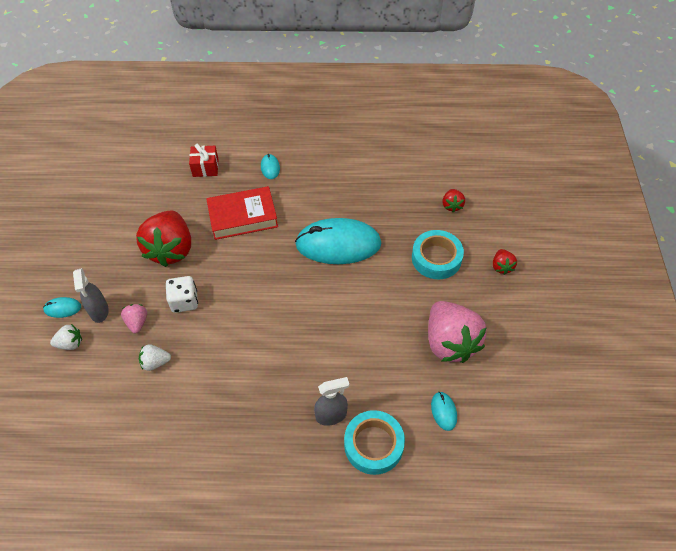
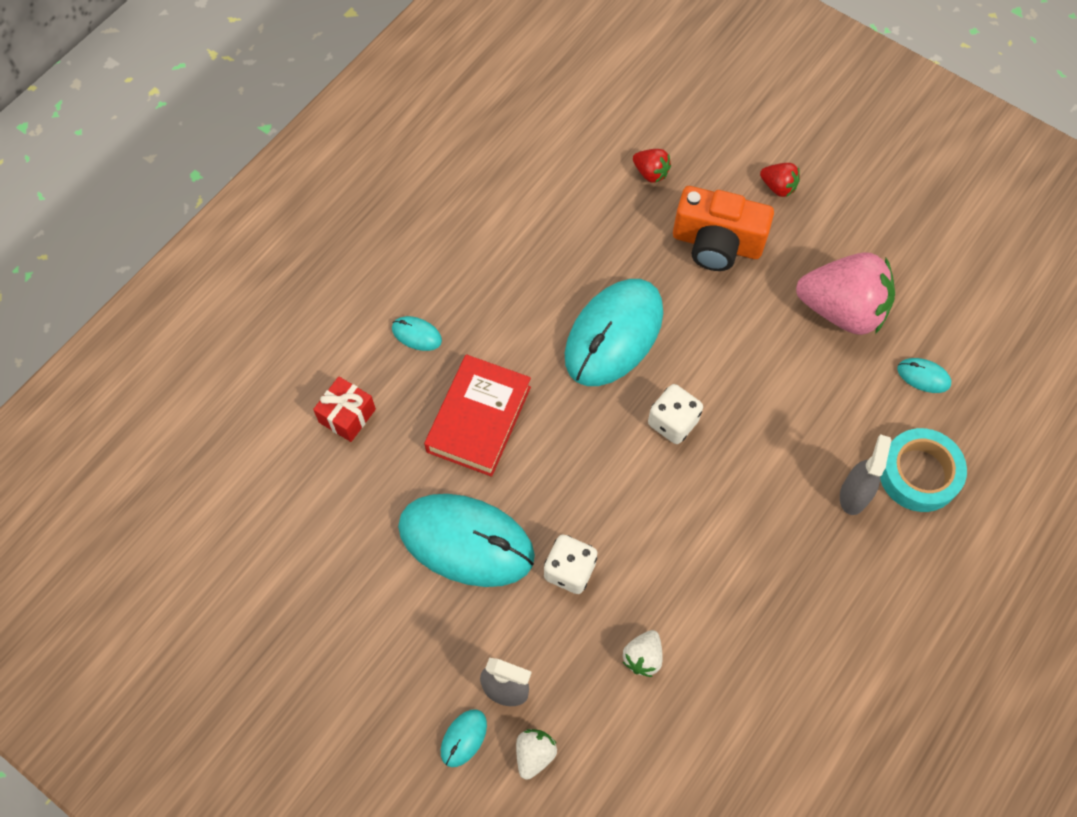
camera: 55 degrees left, 10 degrees up
(137, 322) = (561, 648): pink strawberry -> none
(171, 250) = (466, 541): red strawberry -> turquoise mouse
(307, 299) = (673, 422): none -> white dice
(436, 258) = (716, 244): turquoise tape -> orange camera

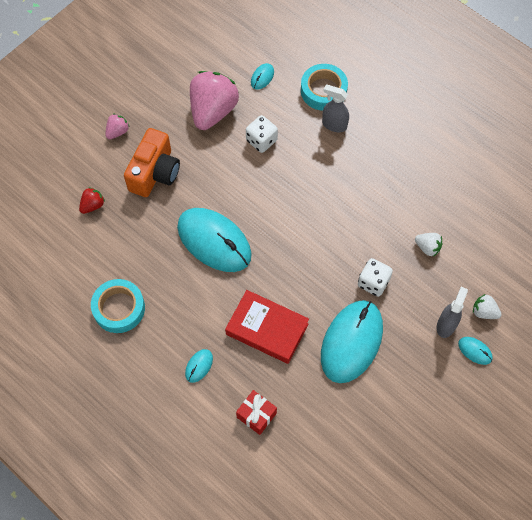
camera: 85 degrees left, 0 degrees up
(495, 226) = (119, 308): none -> turquoise tape
(673, 422) = (280, 214): white dice -> white dice (261, 140)
(778, 187) = (117, 132): red strawberry -> pink strawberry

